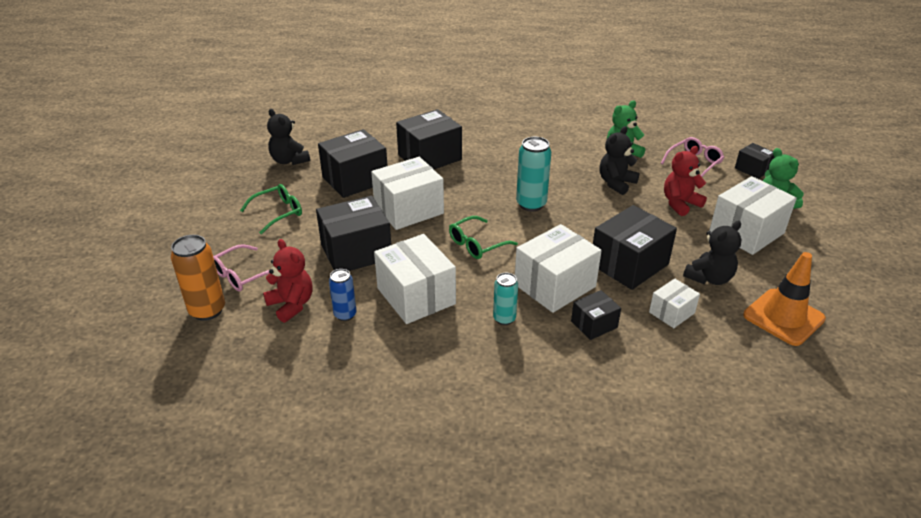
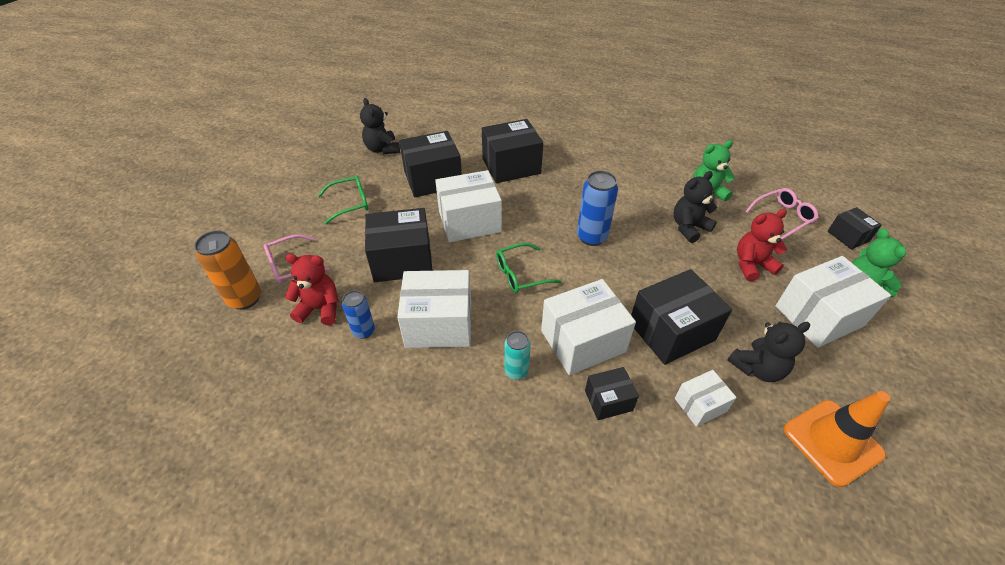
camera: 15 degrees right, 10 degrees up
(291, 305) = (320, 308): red teddy bear -> red teddy bear turned 60 degrees counterclockwise
(416, 296) = (439, 324): white box -> white box turned 75 degrees counterclockwise
(531, 204) = (591, 237): turquoise can -> blue can

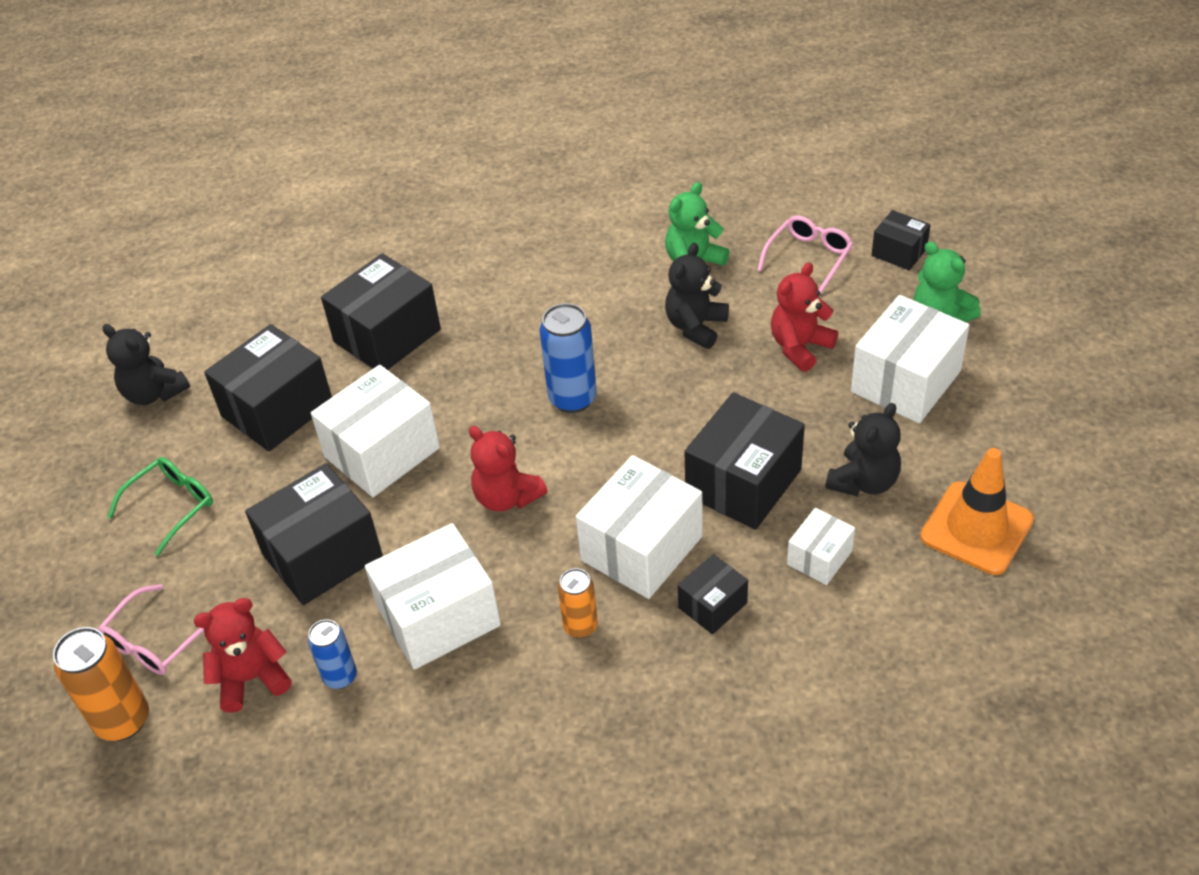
camera: 25 degrees left, 0 degrees up
(516, 371) = (580, 626): turquoise can -> orange can
(520, 274) = (507, 497): green glasses -> red teddy bear

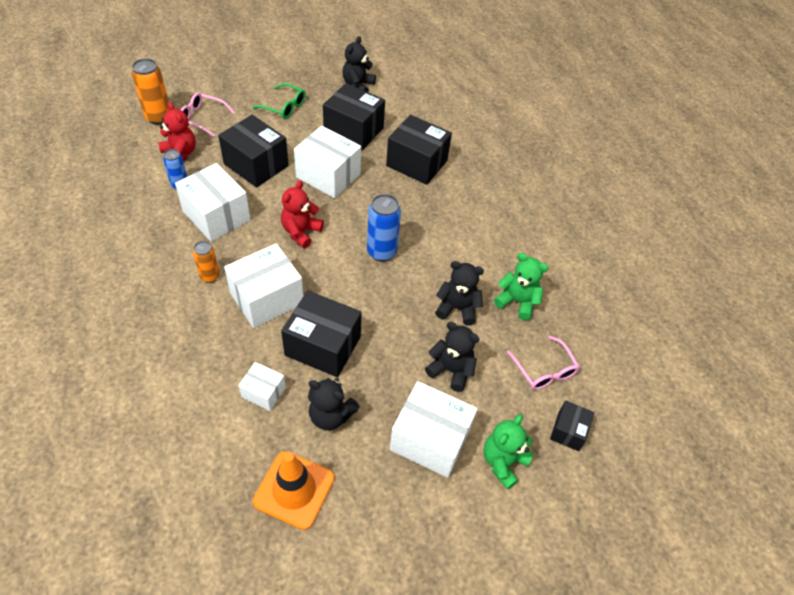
camera: 70 degrees right, 5 degrees up
(642, 548) = (267, 298): white box -> white box turned 60 degrees counterclockwise
(712, 605) = (225, 337): black box -> none
(800, 347) = (451, 370): red teddy bear -> black teddy bear
(809, 257) = (544, 370): pink glasses -> pink glasses turned 45 degrees clockwise

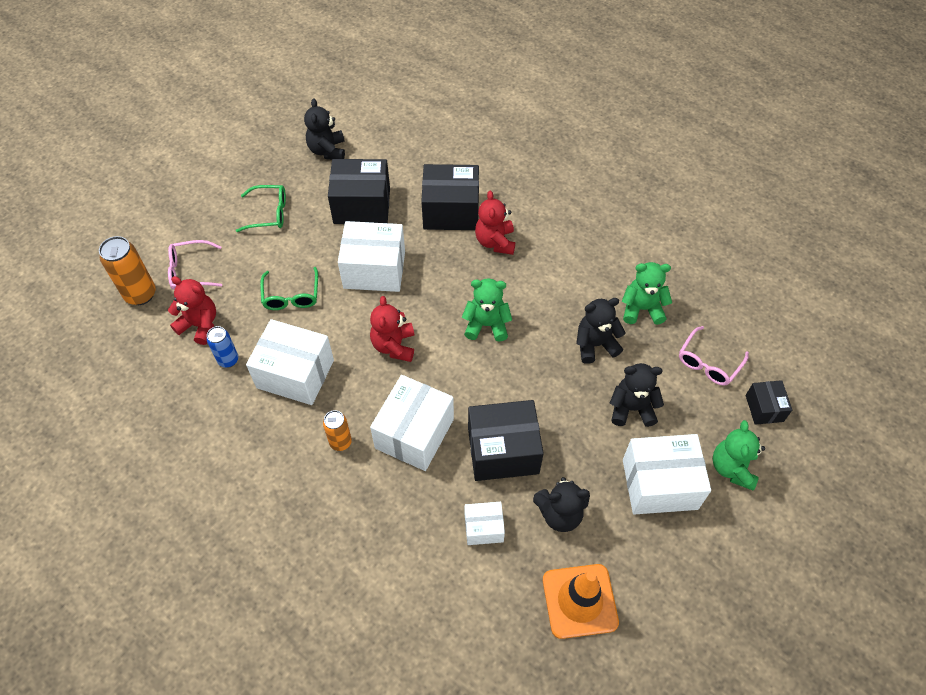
camera: 25 degrees left, 5 degrees up
(256, 165) = (291, 296): black box -> green glasses
(381, 252) = (486, 325): blue can -> green teddy bear
(434, 199) = (495, 242): none -> red teddy bear
(544, 370) = (708, 363): pink glasses -> pink glasses turned 90 degrees clockwise

